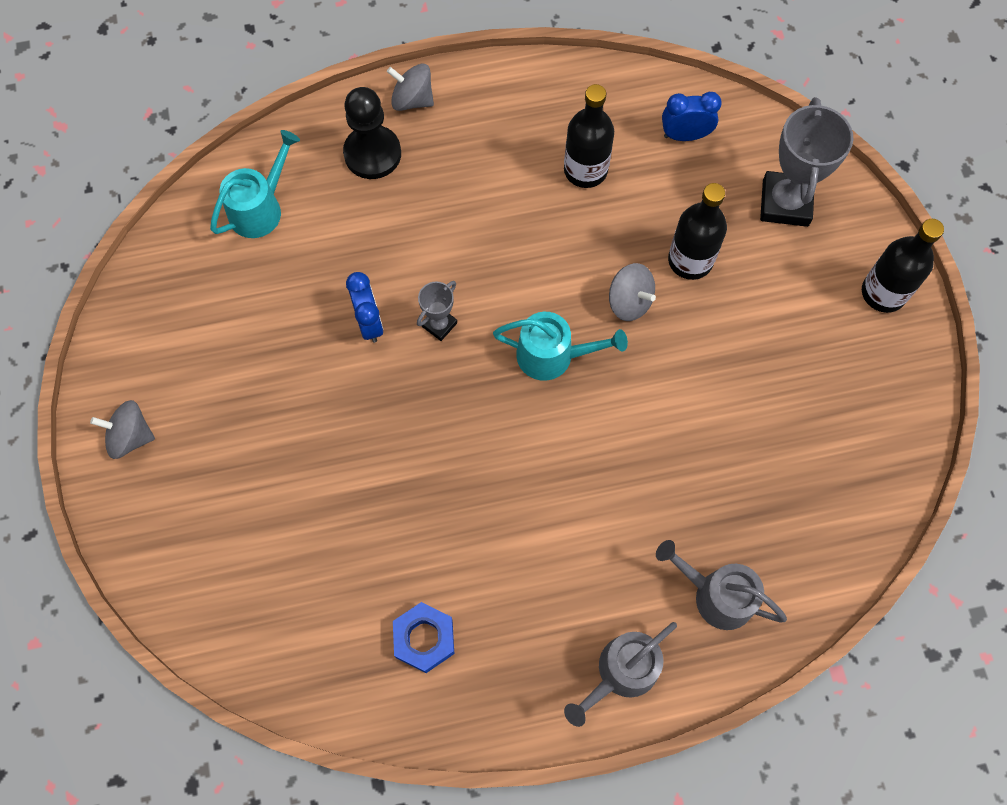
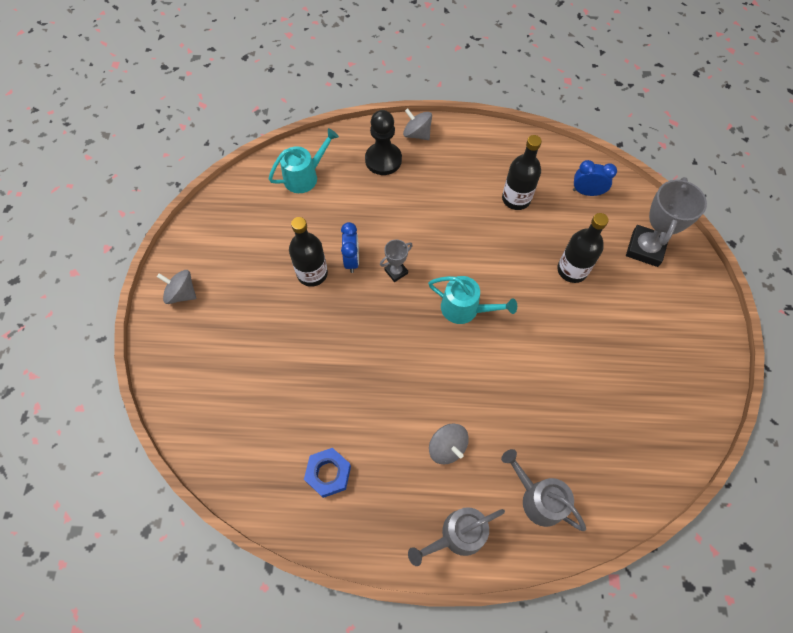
camera: 15 degrees right, 5 degrees down
(629, 301) = (525, 286): grey spinning top -> grey spinning top (447, 447)
(883, 293) = (702, 322): black bottle -> black bottle (312, 273)

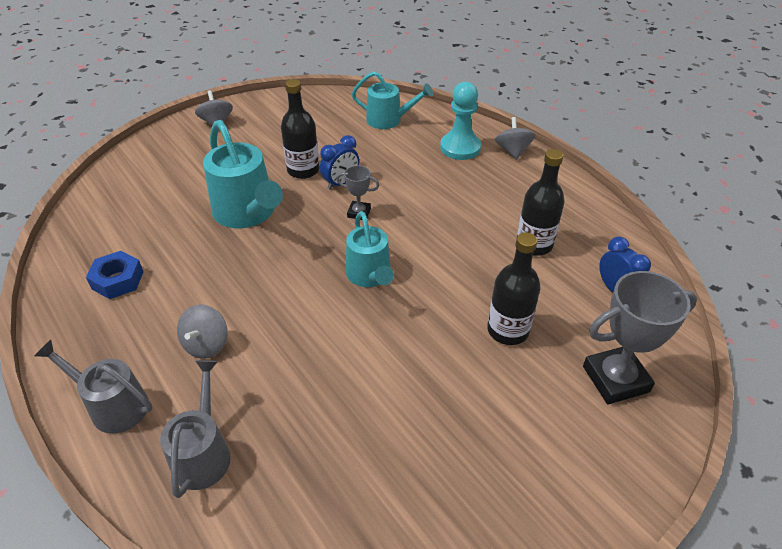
camera: 50 degrees right, 20 degrees down
(330, 342) = (248, 213): none -> turquoise watering can
(383, 160) = (460, 148): black pawn -> turquoise pawn

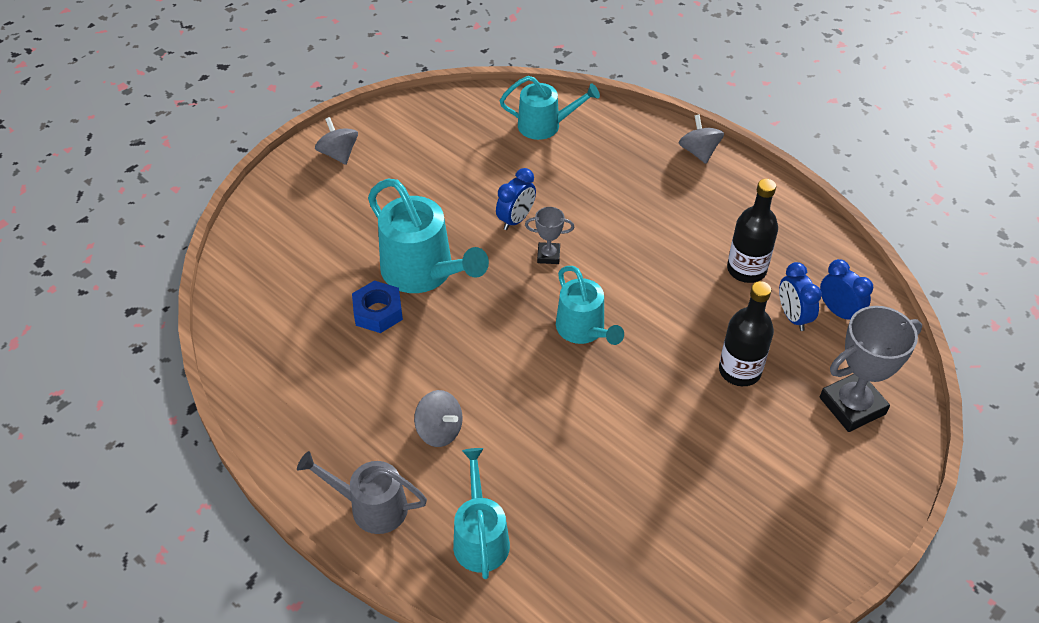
camera: 10 degrees left, 5 degrees up
(117, 280) = (312, 373): blue nut -> blue nut (378, 312)
(203, 452) = (480, 537): grey watering can -> turquoise watering can
(206, 344) = (439, 430): grey spinning top -> grey spinning top turned 60 degrees counterclockwise
(303, 170) = (467, 208): black bottle -> none
(460, 148) = (638, 155): turquoise pawn -> none
(570, 289) = (793, 317): none -> blue clock

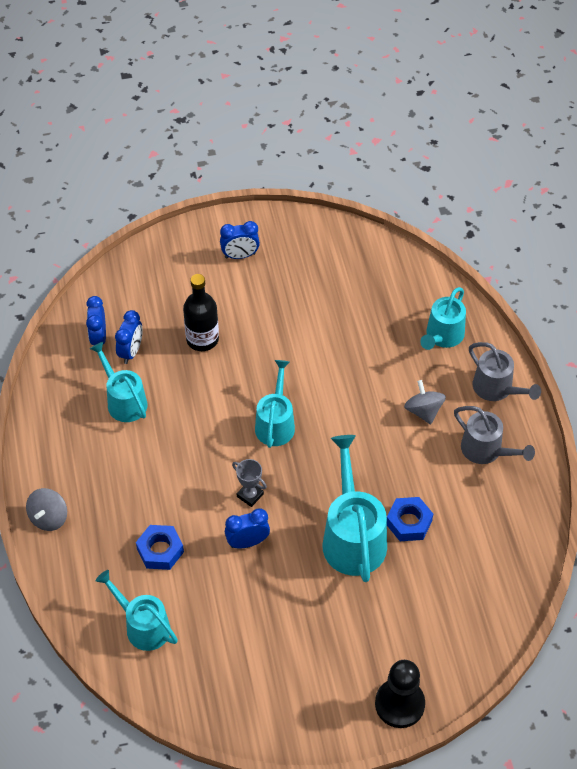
camera: 145 degrees left, 5 degrees up
(292, 177) = (399, 704): none -> black pawn
(338, 154) = (343, 707): grey spinning top -> none
(340, 426) = (486, 451): none -> grey watering can
(584, 177) = (160, 550): none -> blue nut
(746, 269) = (123, 400): black bottle -> turquoise watering can
(805, 496) = (240, 255): none -> blue clock
(852, 406) = (159, 282): grey trophy -> none

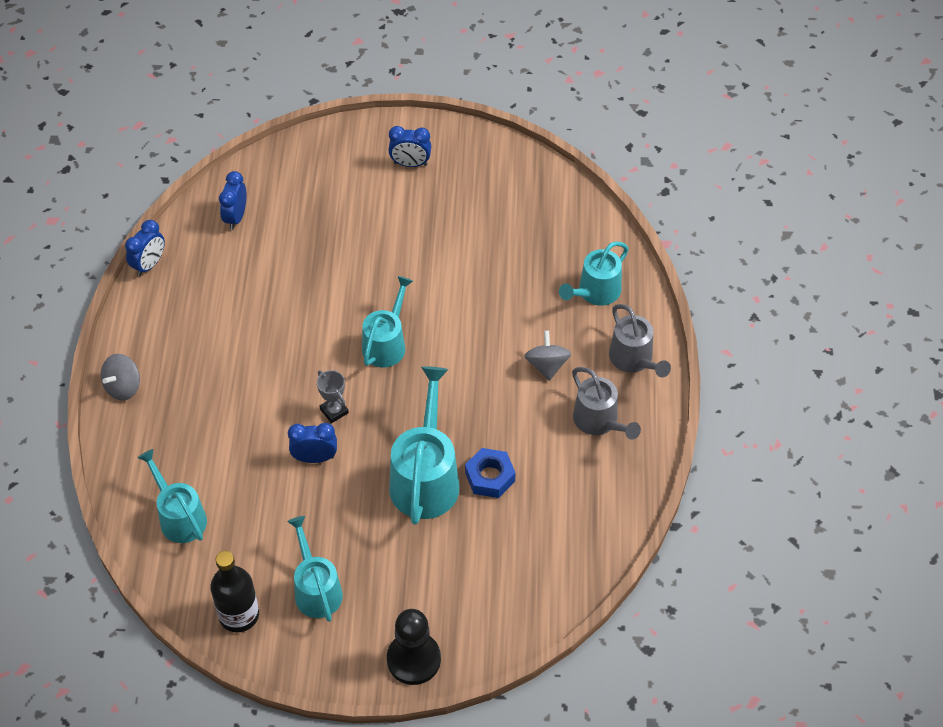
camera: 15 degrees right, 0 degrees up
(123, 400) = (239, 286): turquoise watering can -> turquoise watering can (316, 589)
(131, 352) = (263, 238): blue clock -> blue clock (149, 265)
(160, 550) = (223, 445): blue nut -> none
(202, 339) = (341, 241): black bottle -> black bottle (239, 615)

